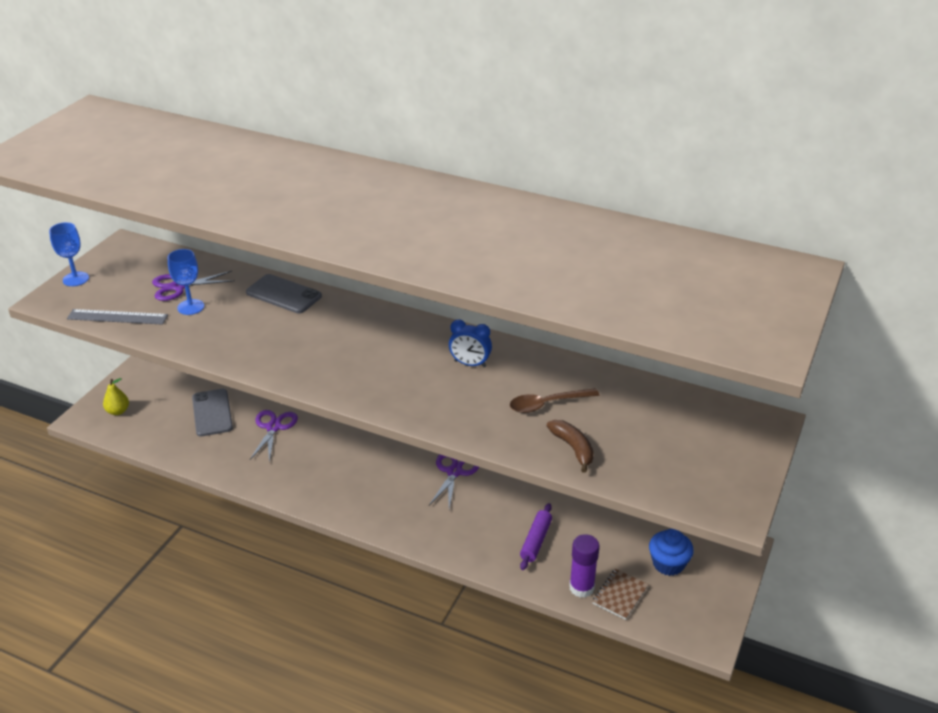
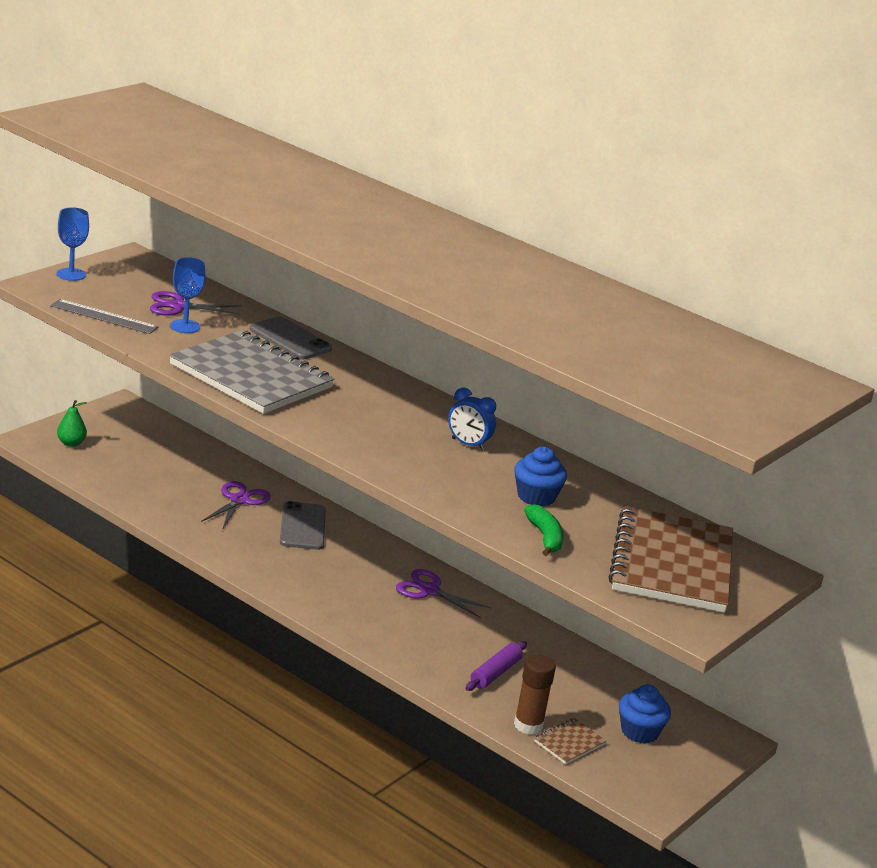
camera: 10 degrees right, 10 degrees down
(118, 411) = (71, 443): yellow pear -> green pear
(212, 413) = (175, 470): grey phone -> grey phone (302, 526)
(264, 345) = (251, 376): none -> grey notebook
(454, 472) = (429, 590): purple scissors -> purple scissors turned 90 degrees counterclockwise
(547, 404) = (536, 497): brown spoon -> blue cupcake
(573, 448) = (545, 537): brown banana -> green banana
(581, 588) = (528, 725): purple glue stick -> brown glue stick
(685, 443) = (672, 564): none -> brown notebook

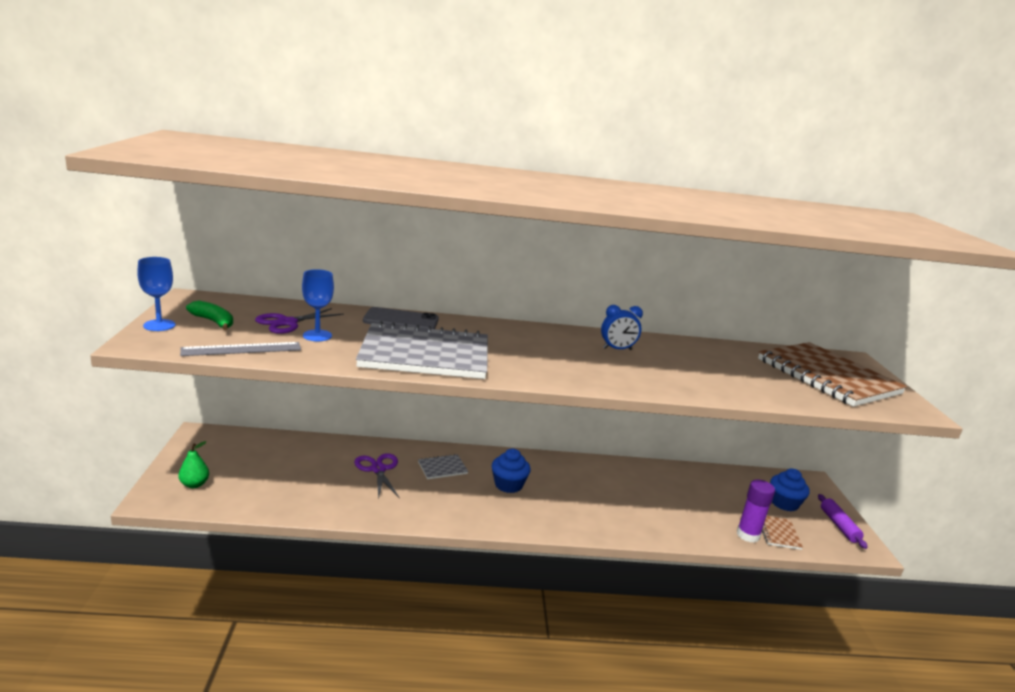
camera: 40 degrees left, 5 degrees down
(302, 526) = (442, 468): grey phone -> grey notebook
(429, 590) = (569, 473): purple scissors -> none
(495, 673) = (681, 509): purple rolling pin -> purple rolling pin (839, 526)
(528, 725) = (748, 535): brown glue stick -> purple glue stick
(536, 497) = (707, 366): blue cupcake -> blue cupcake (508, 485)
(545, 537) = (764, 390): green banana -> green banana (214, 322)

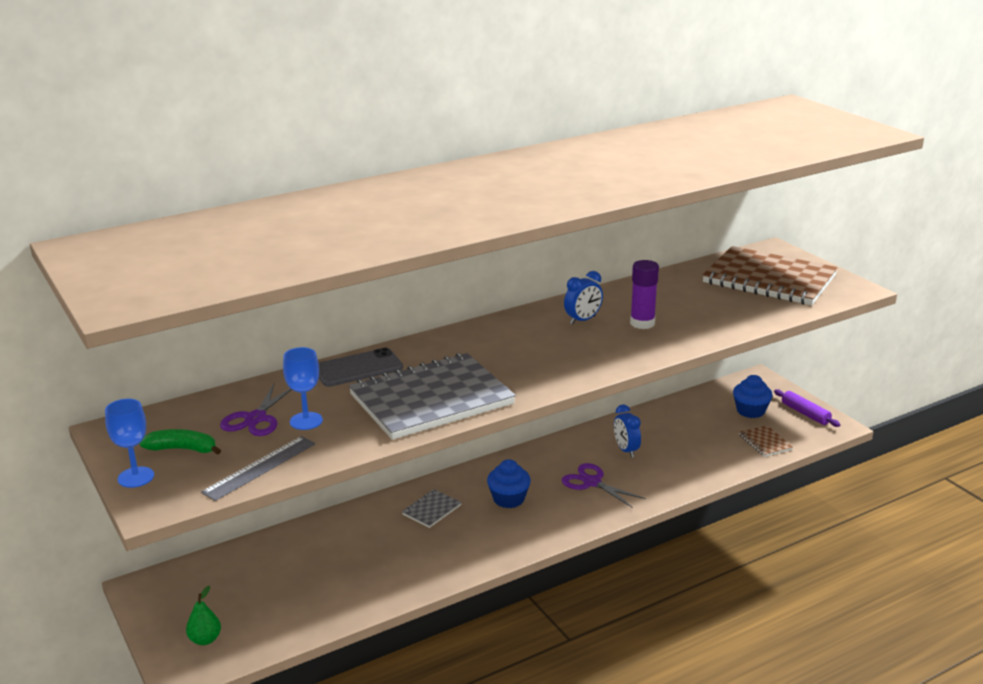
camera: 25 degrees left, 5 degrees up
(378, 469) = (372, 539): purple scissors -> purple scissors (592, 482)
(640, 489) = (626, 450): none -> blue clock
(748, 535) = (743, 455): purple glue stick -> purple glue stick (642, 323)

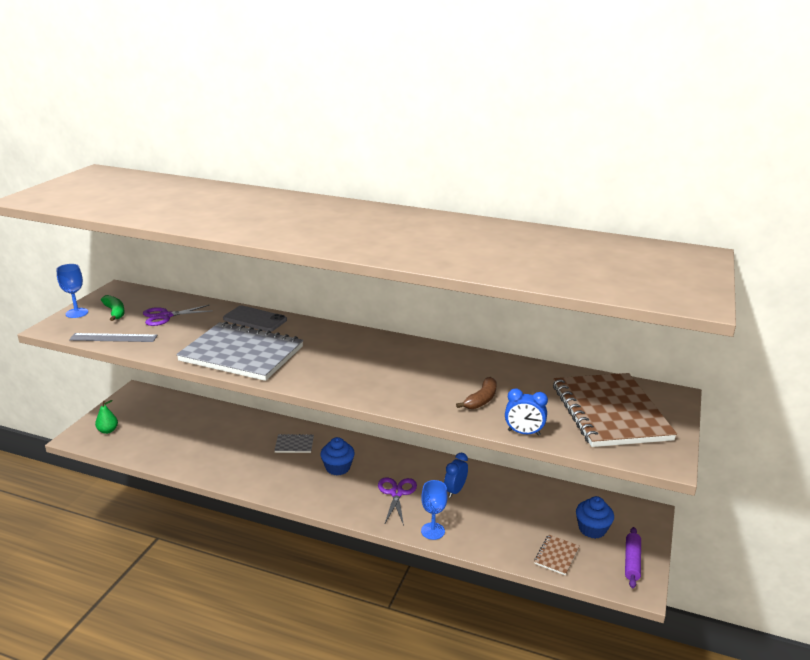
camera: 50 degrees right, 0 degrees up
(306, 421) = (176, 329): blue goblet -> blue goblet (433, 531)
(583, 320) = (418, 362): blue clock -> blue clock (523, 433)
(642, 323) = (446, 385): purple glue stick -> none
(687, 318) = (481, 400): none -> brown banana

